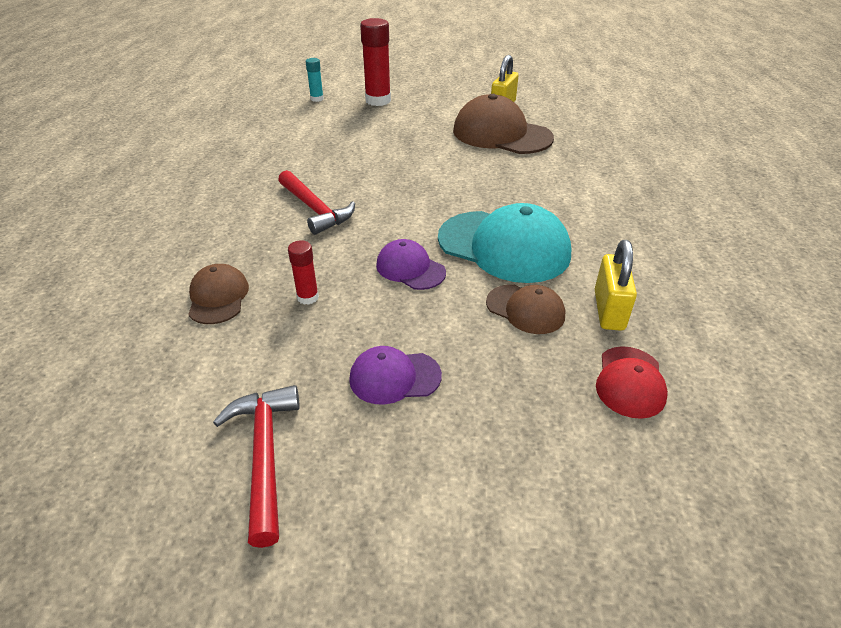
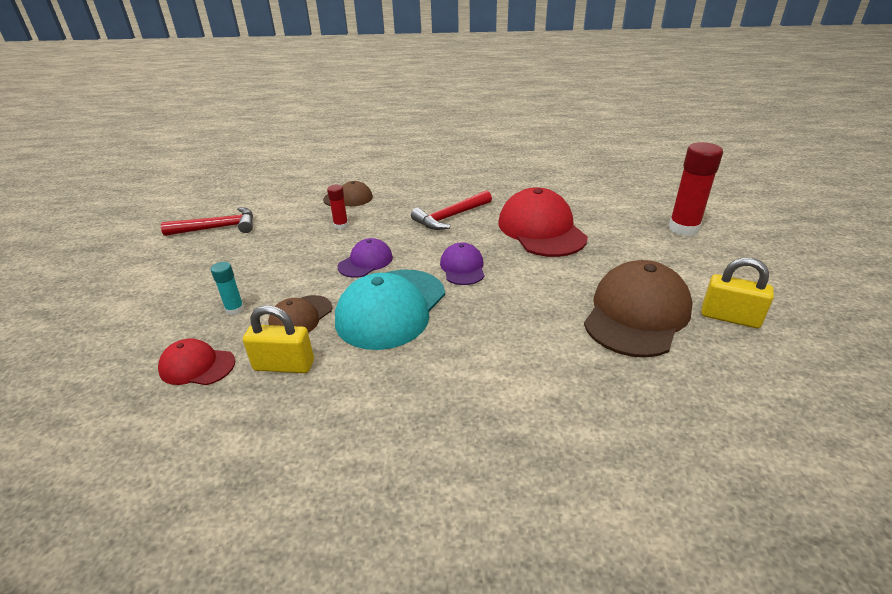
camera: 90 degrees right, 5 degrees down
(317, 99) = (664, 196): turquoise glue stick -> turquoise glue stick (235, 309)
(362, 159) = (541, 229): none -> red cap
(394, 377) = (253, 261): purple cap -> purple cap (462, 267)

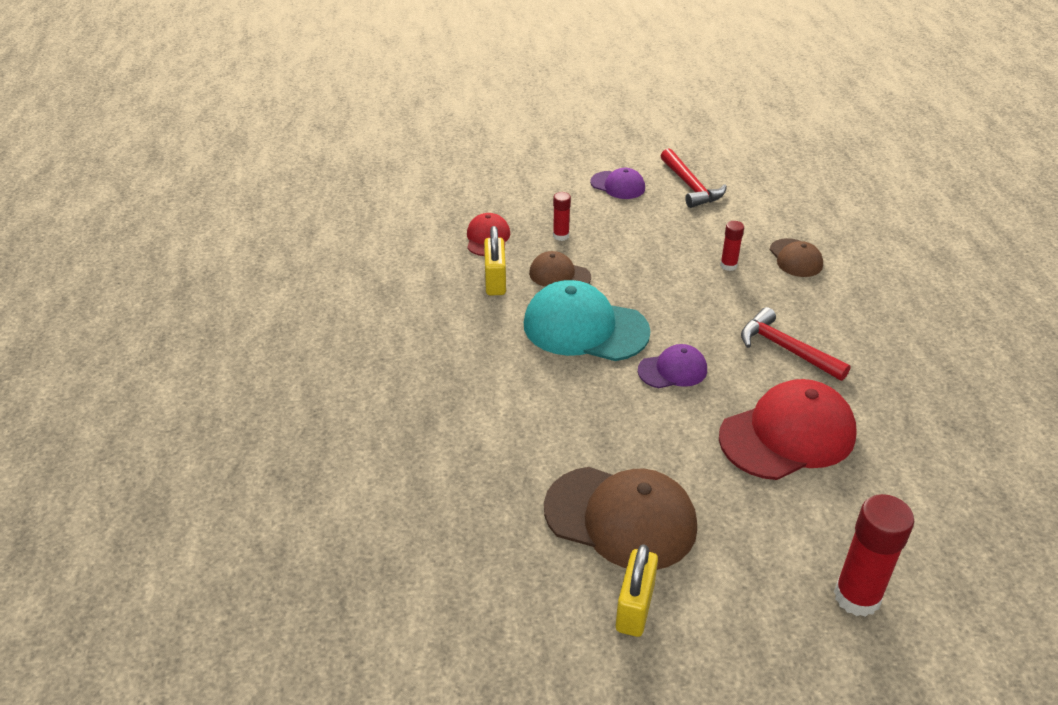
camera: 80 degrees right, 5 degrees up
(235, 309) = (561, 236): turquoise glue stick -> red glue stick
(365, 262) = (661, 297): purple cap -> purple cap (618, 185)

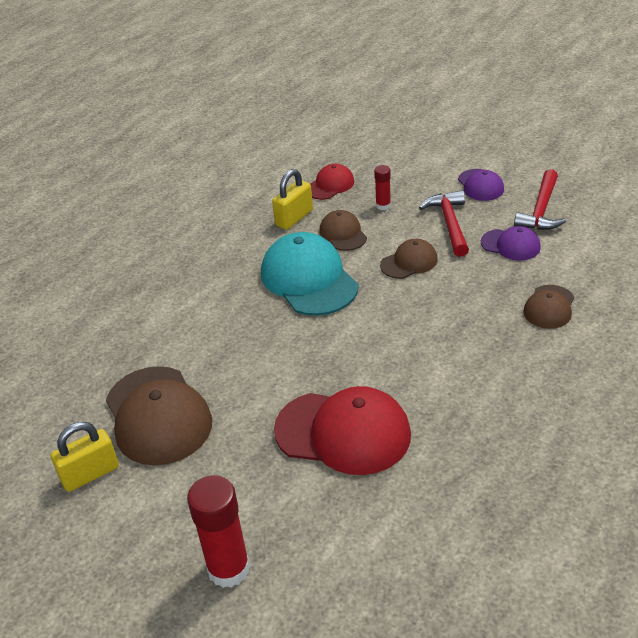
camera: 45 degrees right, 0 degrees up
(648, 273) = (409, 262): none -> brown cap
(673, 370) = (327, 340): purple cap -> purple cap (510, 245)
(728, 265) = (482, 286): red glue stick -> none
(786, 349) = (435, 371): red hammer -> red hammer (449, 223)

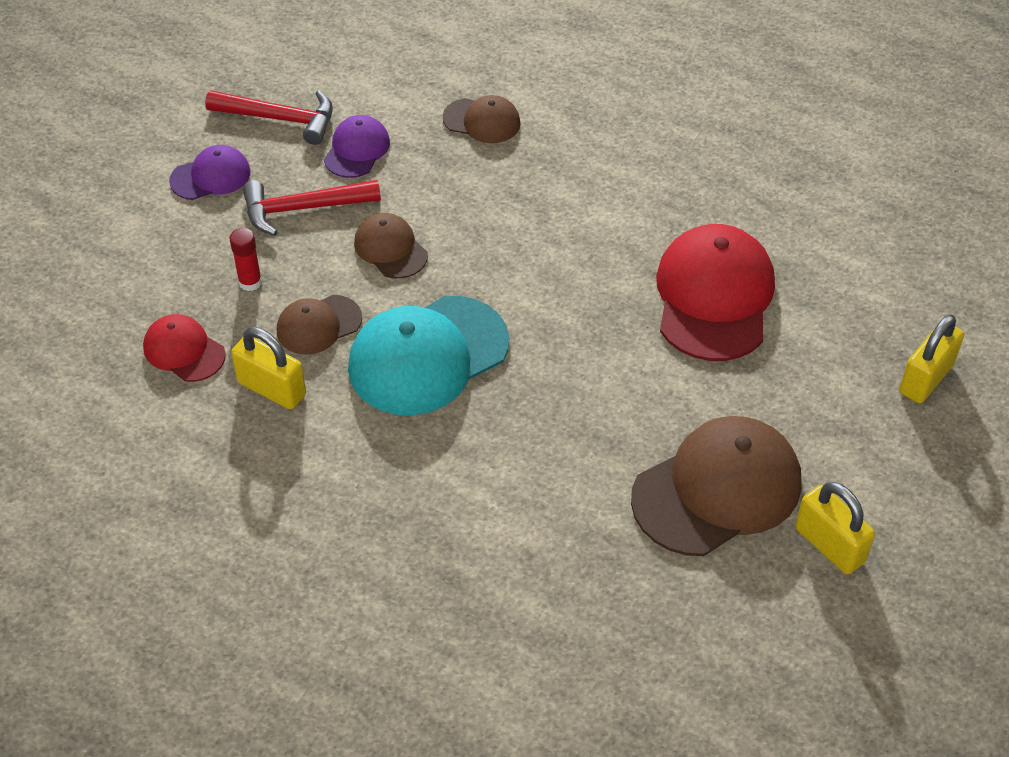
camera: 100 degrees left, 10 degrees up
(228, 569) = (925, 379): red glue stick -> yellow padlock

